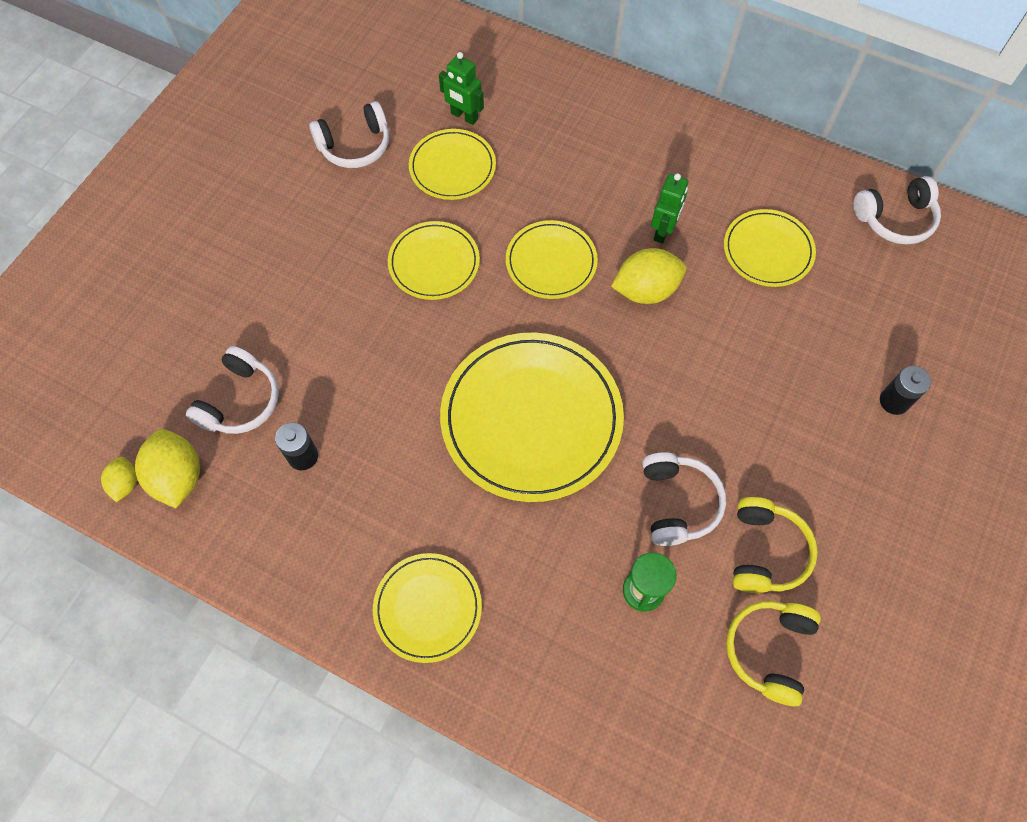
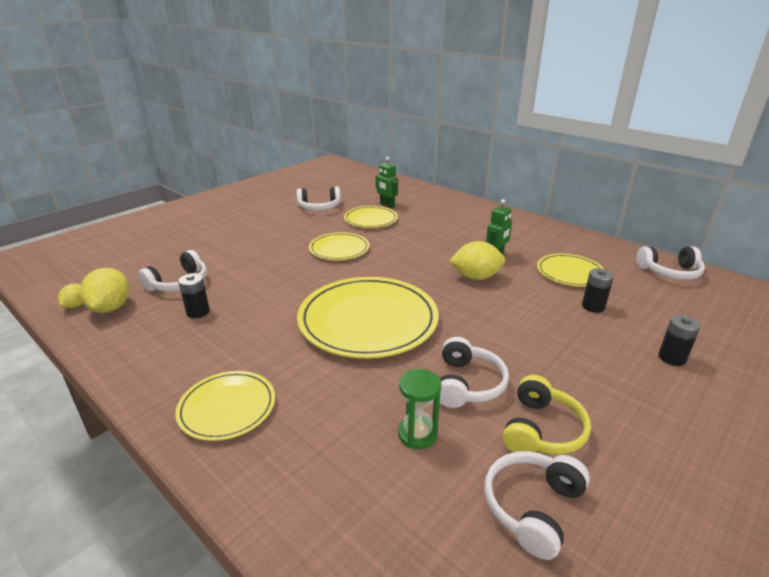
camera: 15 degrees right, 35 degrees down
(551, 262) = (415, 258): yellow plate -> none
(769, 650) = (532, 507): yellow headphones -> white headphones
(802, 322) = (593, 306): none -> black battery

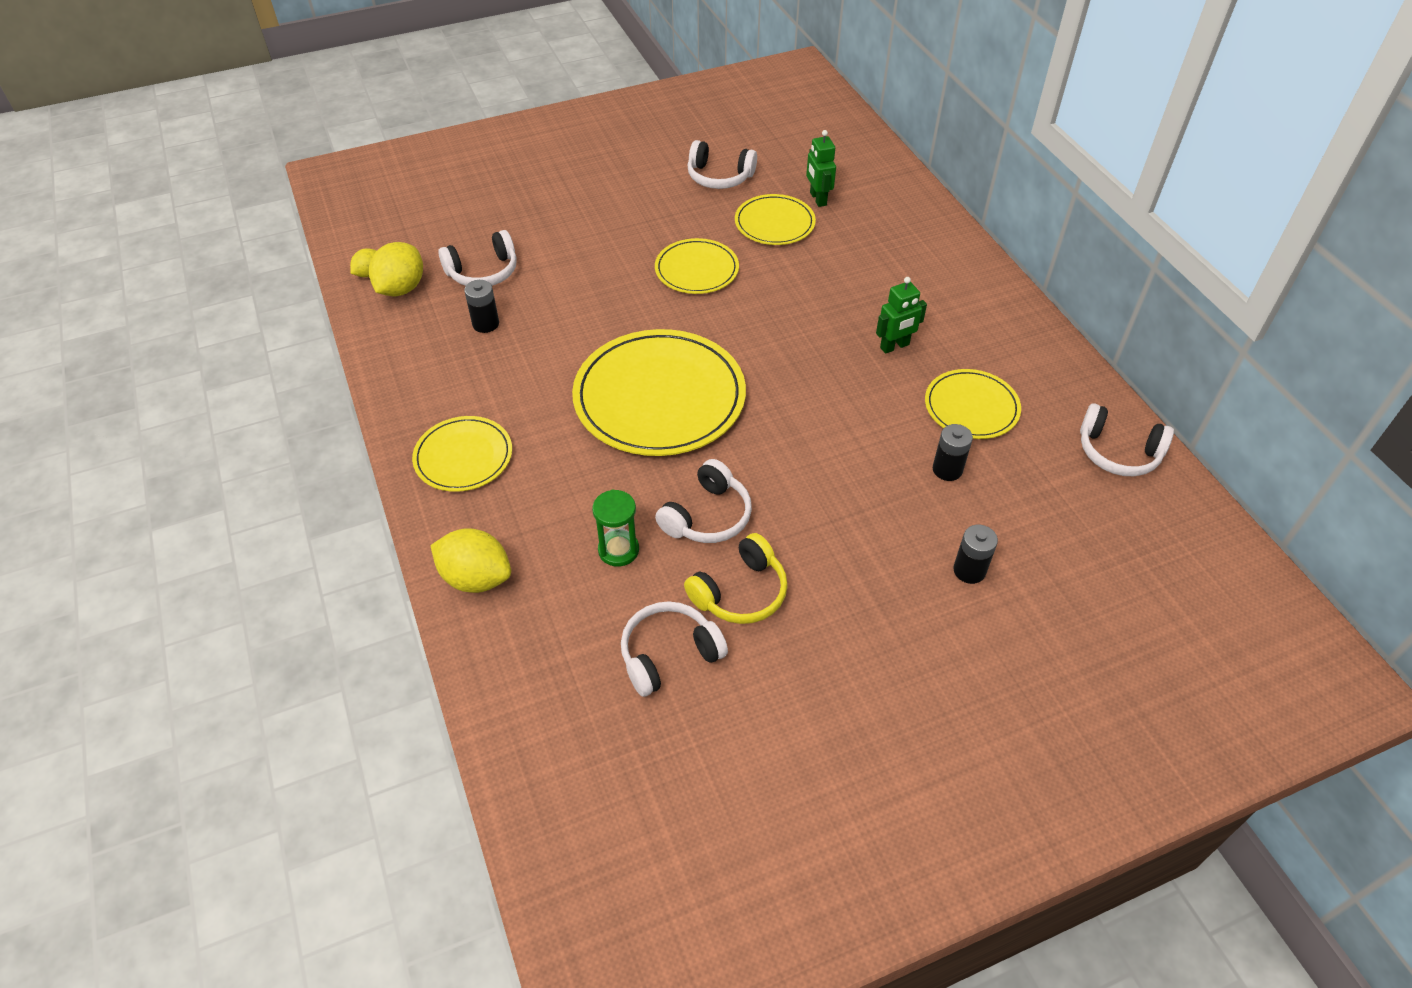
camera: 25 degrees right, 20 degrees up
(476, 277) = (837, 374): yellow lemon -> yellow lemon (476, 578)

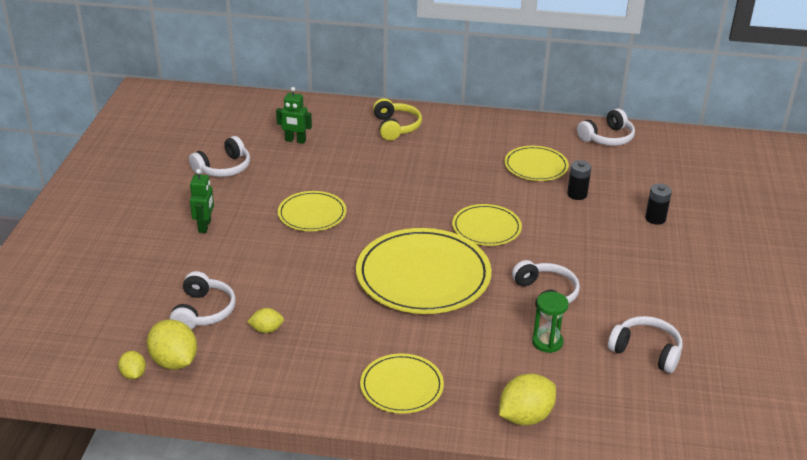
camera: 60 degrees left, 15 degrees down
(485, 324) = (266, 330): black battery -> yellow lemon
(669, 654) = (646, 351): white headphones -> white headphones turned 120 degrees clockwise
(740, 592) = (616, 305): yellow headphones -> yellow headphones (396, 127)
(774, 223) = (300, 166): yellow plate -> yellow plate (486, 228)
(894, 346) = (462, 170): green robot -> green robot (205, 226)

